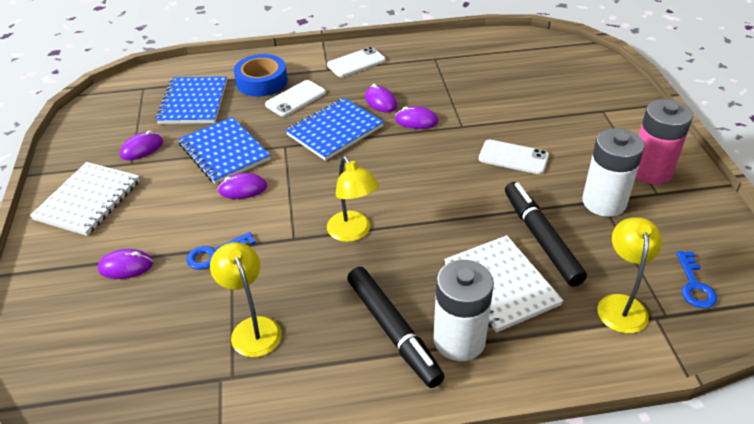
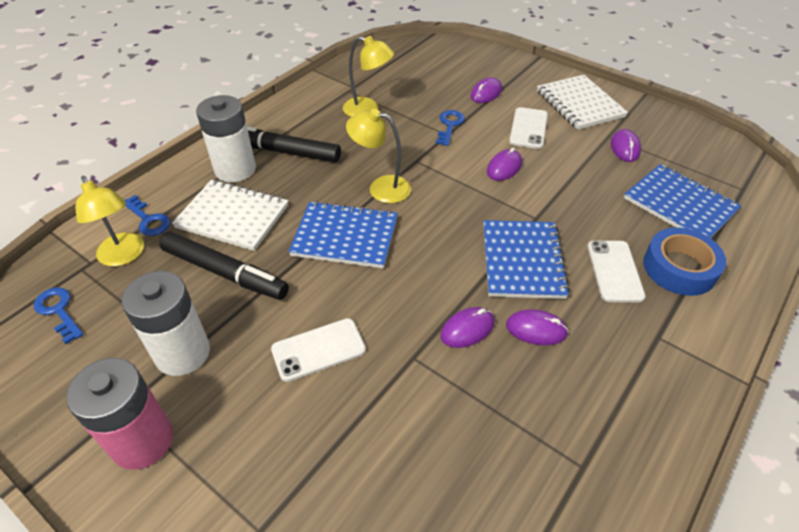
camera: 135 degrees right, 5 degrees up
(224, 152) = (568, 183): blue notebook -> blue notebook (345, 237)
(356, 63) = (651, 373): white phone -> white phone (528, 128)
(582, 332) = (148, 219): none -> blue key

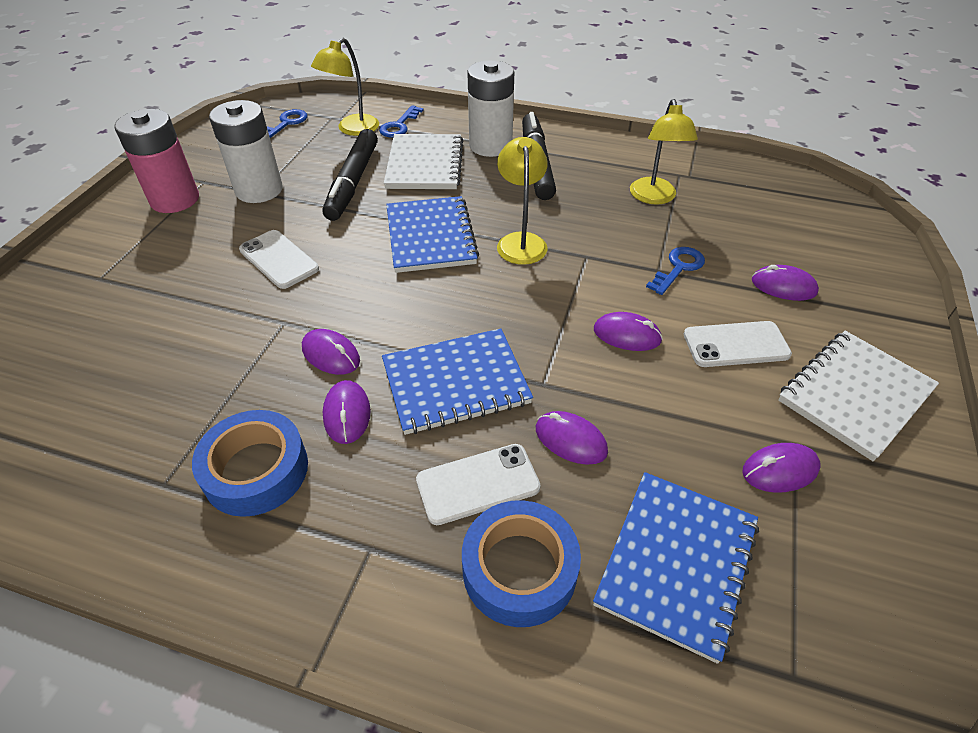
camera: 70 degrees right, 0 degrees up
(449, 125) = (678, 268): blue key -> blue key turned 45 degrees counterclockwise
(580, 397) = (256, 470): none -> blue tape
(587, 219) = (570, 440): none -> purple mouse

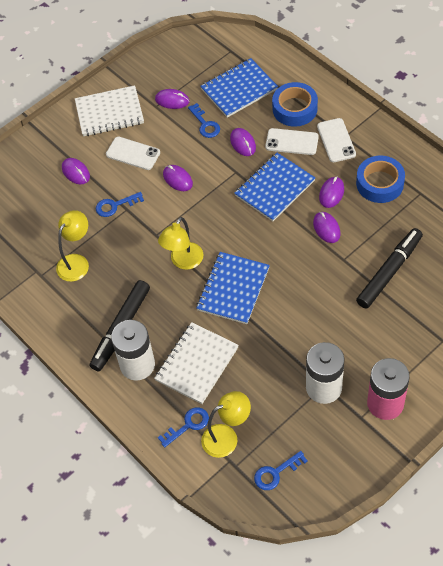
camera: 145 degrees left, 10 degrees up
(278, 259) = (331, 309): white phone -> white phone (336, 140)
(353, 182) = (256, 366): black marker -> black marker (389, 272)
(455, 383) = (275, 188): blue notebook -> blue notebook turned 60 degrees counterclockwise
(671, 448) = (205, 124): none -> blue key

